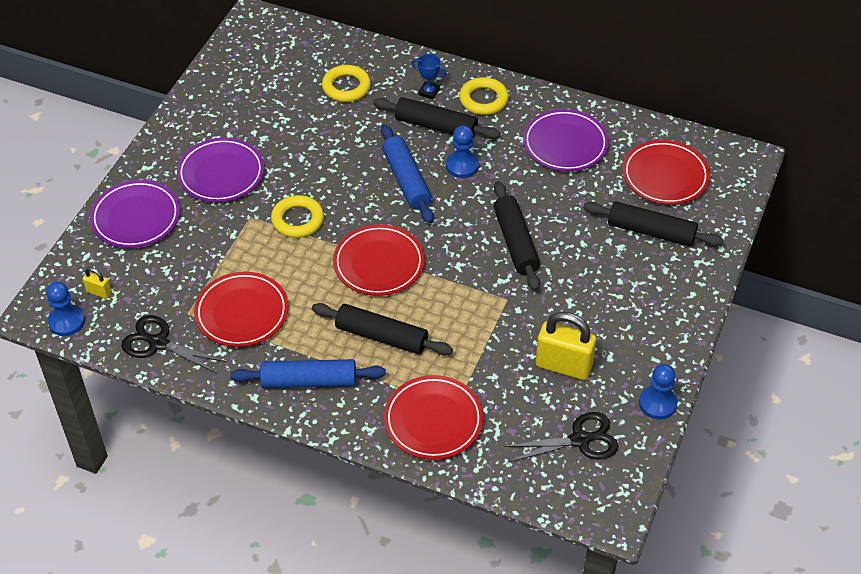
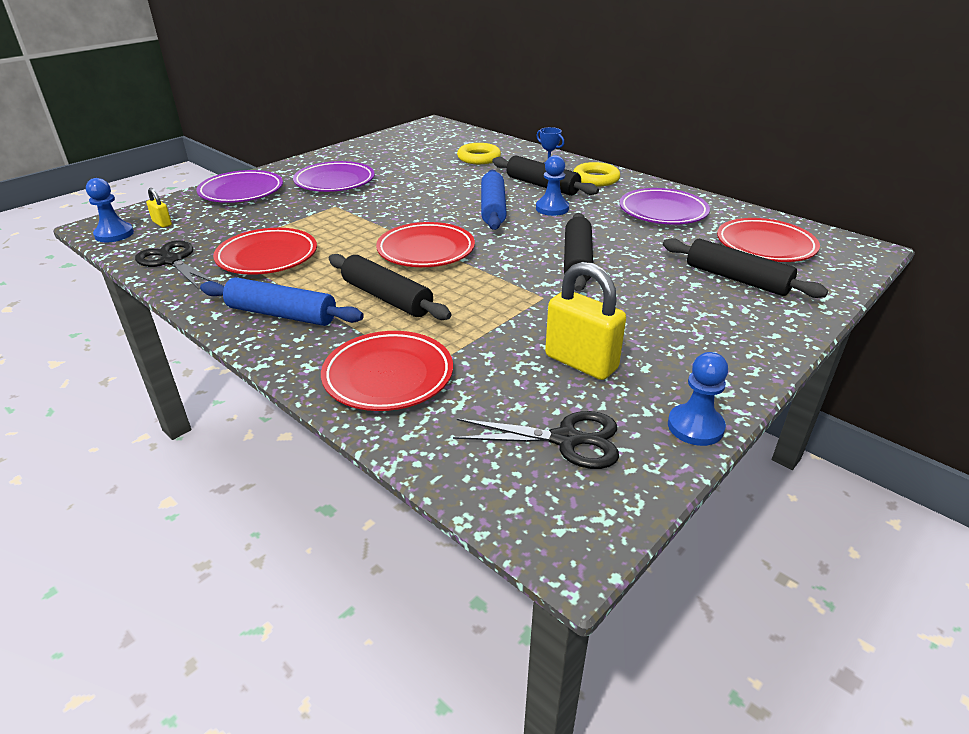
camera: 20 degrees right, 15 degrees down
(297, 220) = (374, 214): yellow ring -> none

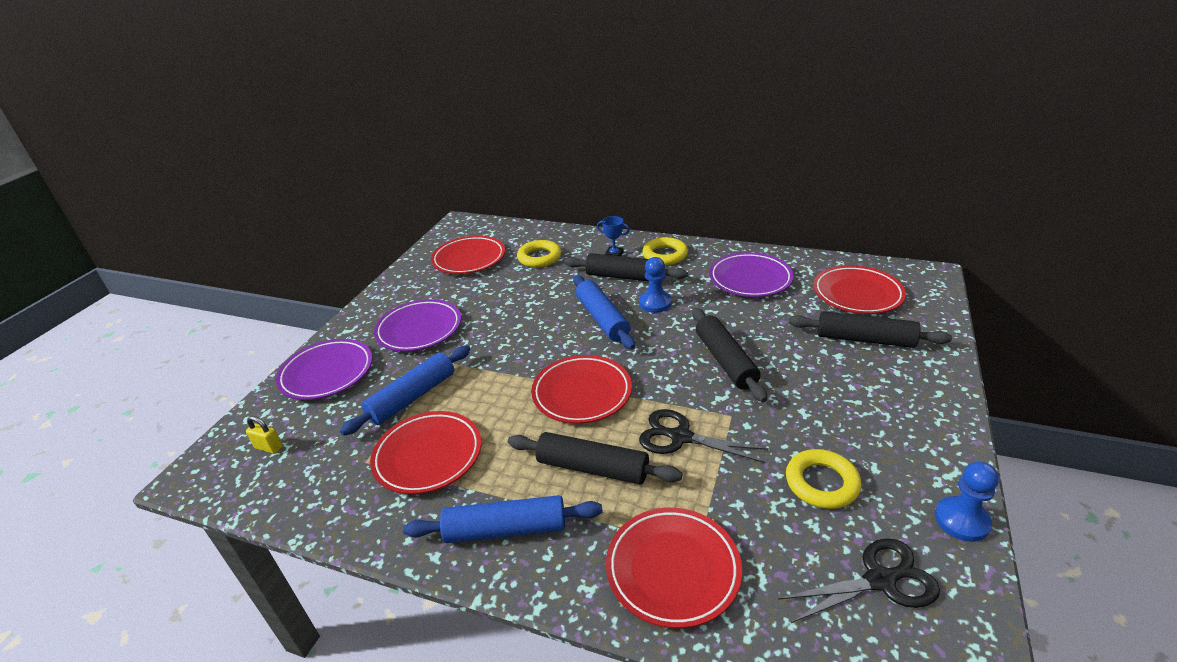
camera: 20 degrees left, 0 degrees up
(114, 234) = (222, 482): blue pawn -> none
(172, 261) = (325, 498): black scissors -> black scissors (680, 437)
(289, 220) = (412, 397): none -> blue rolling pin
(418, 147) = (469, 259): none -> red plate
(581, 362) = (821, 483): yellow padlock -> yellow ring

